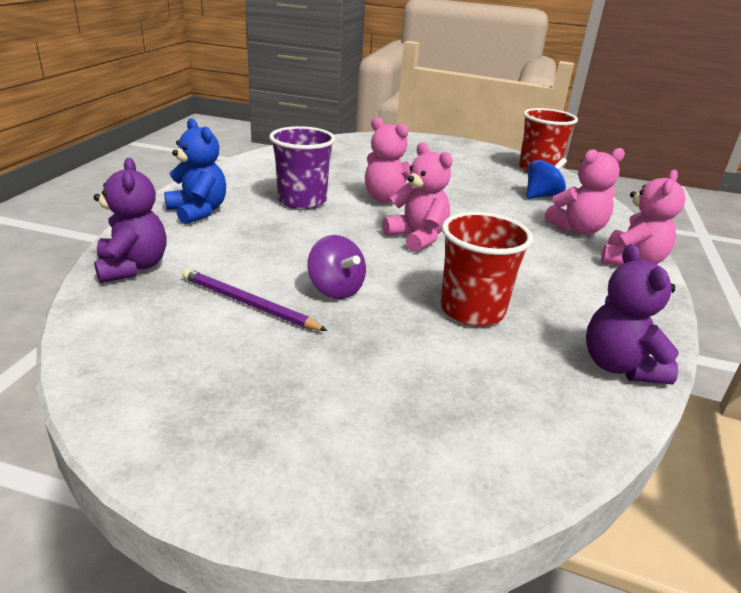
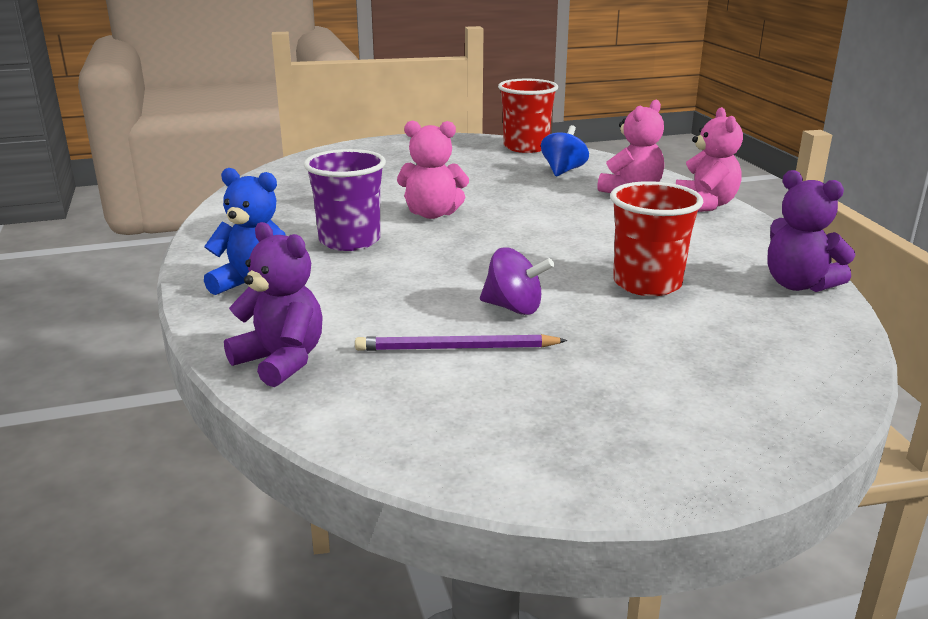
camera: 30 degrees left, 5 degrees down
(417, 237) = (514, 240): pink teddy bear -> none

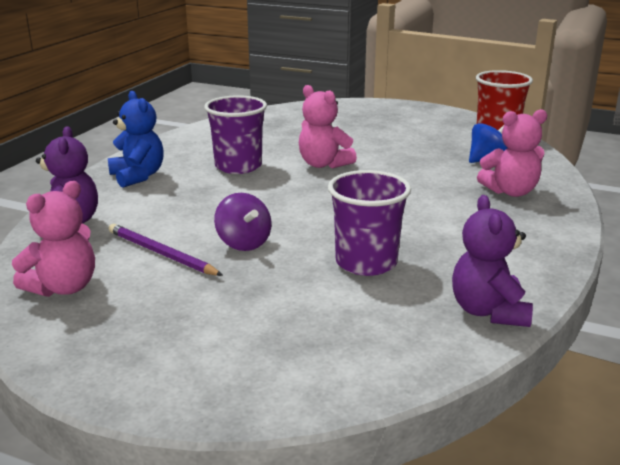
camera: 40 degrees right, 0 degrees up
(647, 284) = (366, 262): red cup -> purple cup
(705, 205) = (552, 222): pink teddy bear -> pink teddy bear (63, 287)

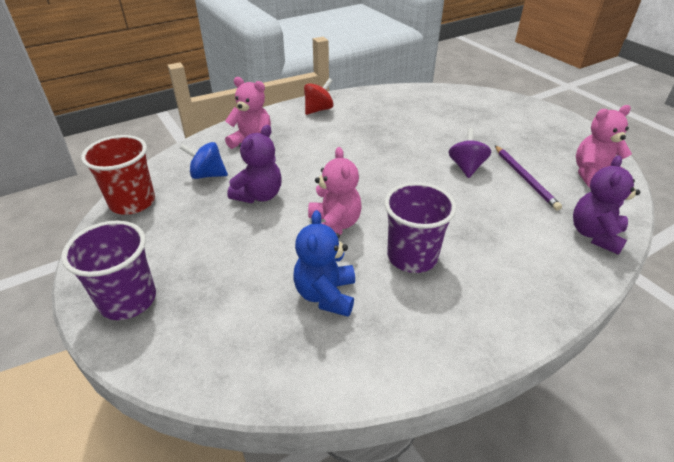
camera: 145 degrees left, 15 degrees up
(138, 176) = (522, 283): blue teddy bear -> blue teddy bear (326, 295)
(366, 262) = (406, 131): purple cup -> purple cup (128, 300)
(488, 311) = (381, 95): purple teddy bear -> purple teddy bear (259, 195)
(527, 251) = (318, 110): none -> red spinning top

